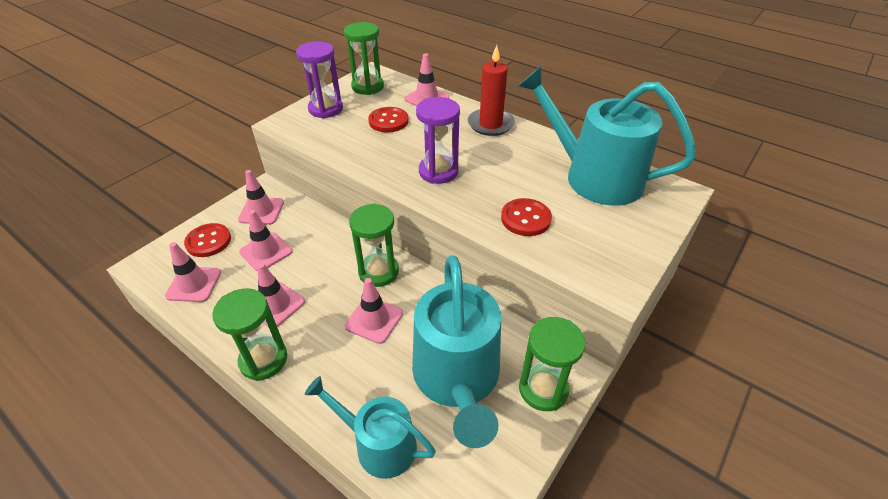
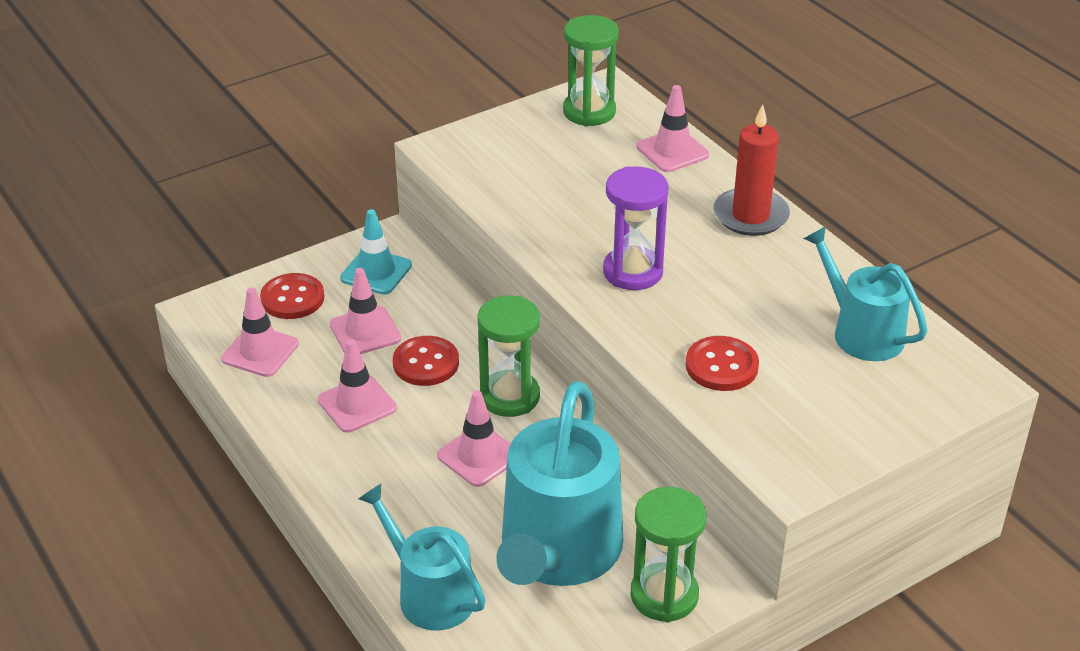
camera: 20 degrees right, 5 degrees down
(261, 211) = (376, 272): pink traffic cone -> turquoise traffic cone
(263, 360) = (322, 466): green hourglass -> none
(326, 109) = (510, 138): purple hourglass -> none
(388, 121) = (596, 177): red button -> red button (426, 363)
(594, 177) = (861, 332): turquoise watering can -> turquoise watering can, size x0.60

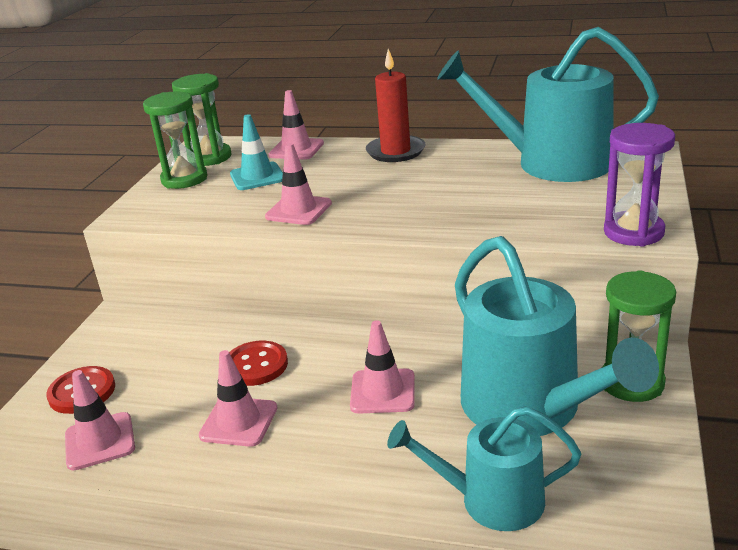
camera: 40 degrees left, 10 degrees down
(365, 331) = (177, 376): pink traffic cone -> pink traffic cone (298, 210)
(376, 272) = (134, 339): turquoise traffic cone -> turquoise traffic cone (257, 177)
(510, 397) = (348, 346): green hourglass -> green hourglass (184, 179)
(633, 272) = (374, 205): purple hourglass -> purple hourglass (633, 232)
(721, 366) = (512, 214): red button -> none
(861, 332) = (552, 163): turquoise watering can -> turquoise watering can, size x1.67

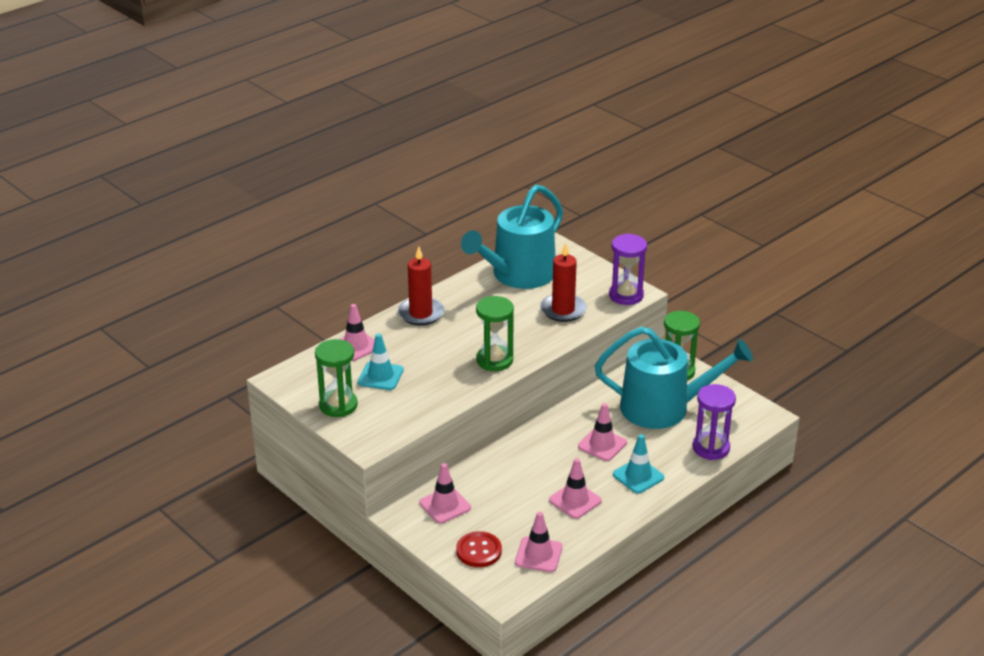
camera: 60 degrees left, 5 degrees up
(210, 157) = (312, 384): green hourglass -> green hourglass (494, 360)
(256, 365) = (528, 477): red button -> none
(298, 210) = (457, 379): pink traffic cone -> pink traffic cone (445, 505)
(344, 454) = (638, 476): none -> turquoise traffic cone
(491, 500) = (711, 448): turquoise watering can -> purple hourglass
(528, 210) = (563, 310): none -> red candle

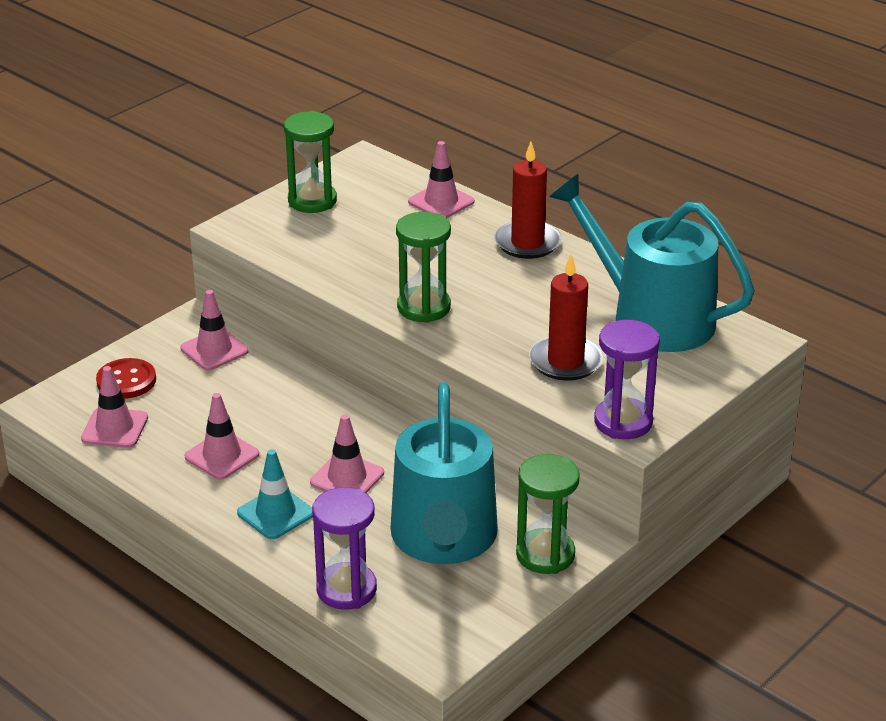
camera: 85 degrees right, 0 degrees up
(380, 376) = (376, 224): turquoise traffic cone -> none

